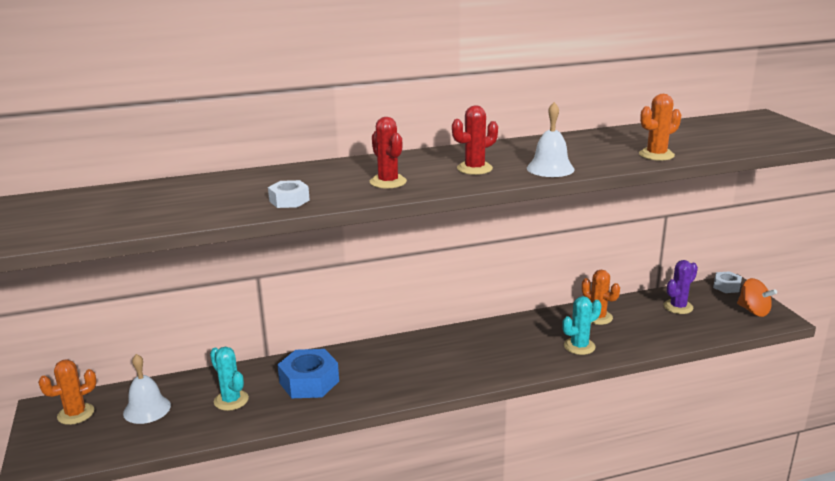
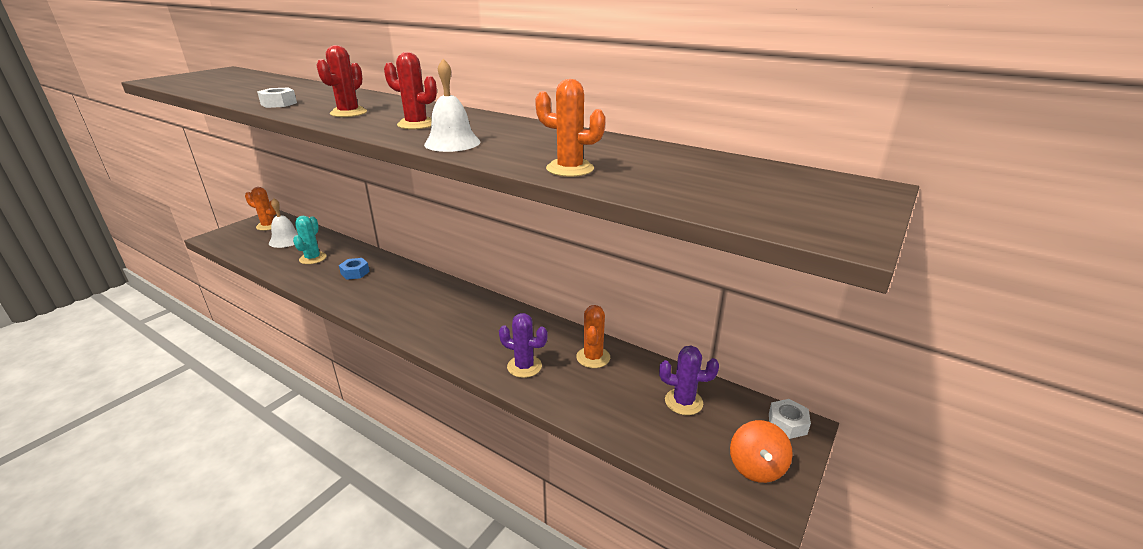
camera: 50 degrees right, 5 degrees up
(309, 382) = (355, 273): blue nut -> blue nut, size x0.57
(579, 346) = (524, 366): turquoise cactus -> purple cactus

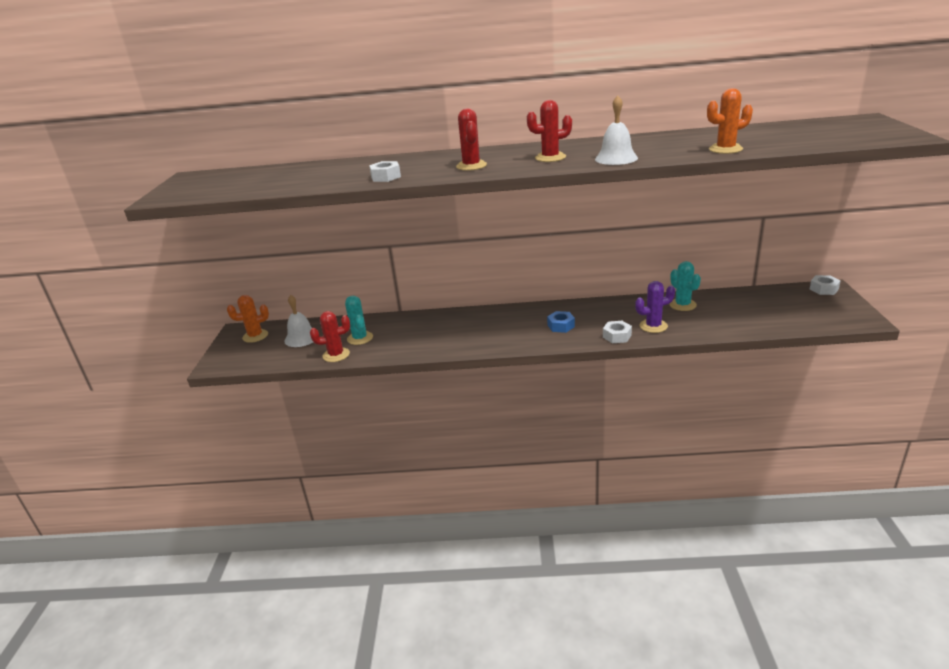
camera: 30 degrees left, 0 degrees up
(276, 265) = (336, 355): none -> red cactus
(355, 273) = (421, 331): blue nut -> blue nut (561, 326)
(475, 359) = (617, 336): none -> white nut
(593, 357) = (682, 305): orange cactus -> turquoise cactus
(683, 402) = (764, 302): purple cactus -> none
(756, 467) = (839, 311): orange spinning top -> none

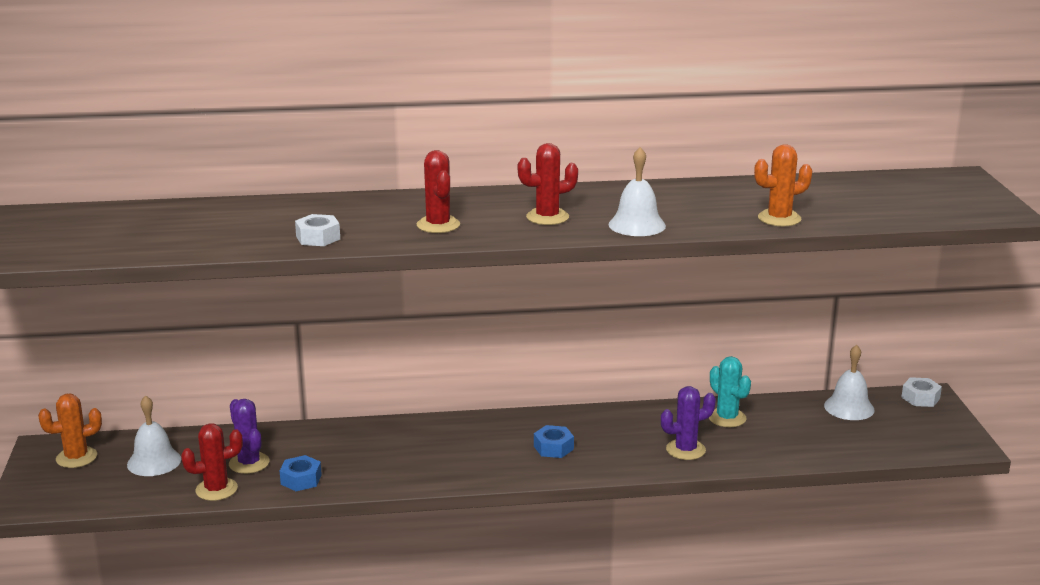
camera: 10 degrees left, 5 degrees down
(360, 338) = (249, 463): turquoise cactus -> purple cactus
(391, 348) = (301, 479): none -> blue nut
(617, 336) = (634, 464): white nut -> none
(771, 296) = (849, 407): none -> white bell

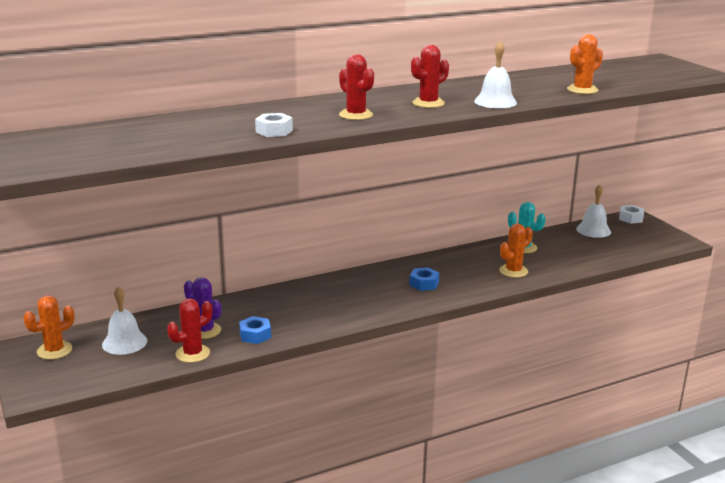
camera: 20 degrees left, 0 degrees up
(685, 450) = (513, 271): purple cactus -> orange cactus

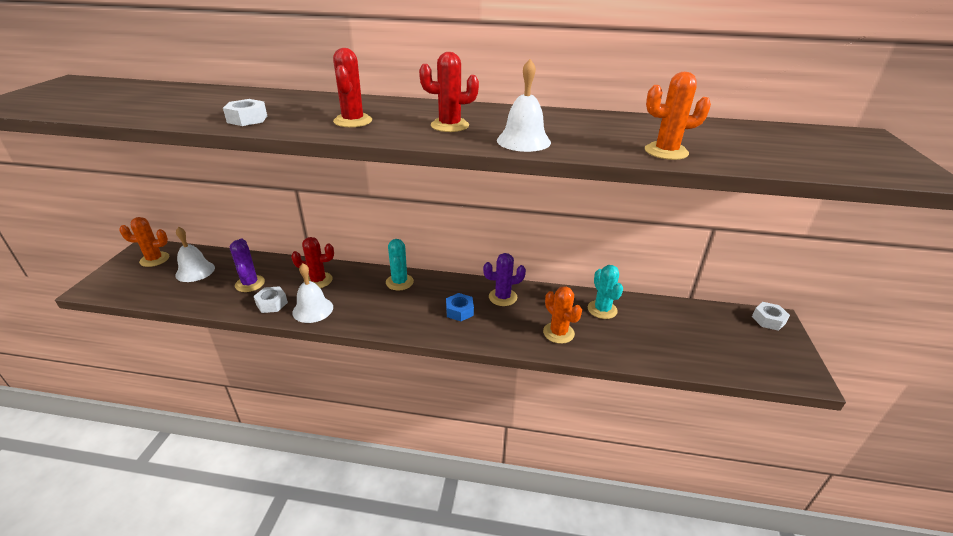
camera: 35 degrees right, 10 degrees up
(192, 353) = (213, 301): red cactus -> red cactus (318, 280)
(255, 335) = (272, 304): blue nut -> white nut
(344, 283) = (399, 282): none -> turquoise cactus
(443, 264) = (503, 297): none -> purple cactus
(513, 271) = (558, 333): orange cactus -> orange cactus turned 60 degrees clockwise
(593, 230) = (704, 318): white bell -> white bell (313, 309)

